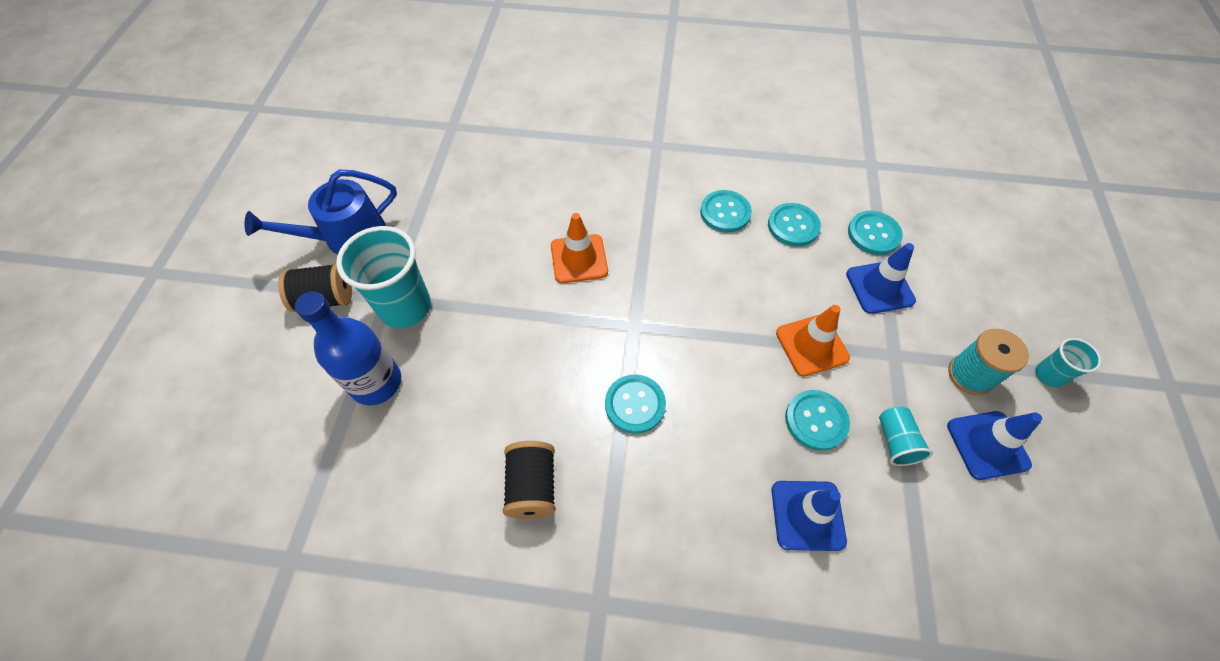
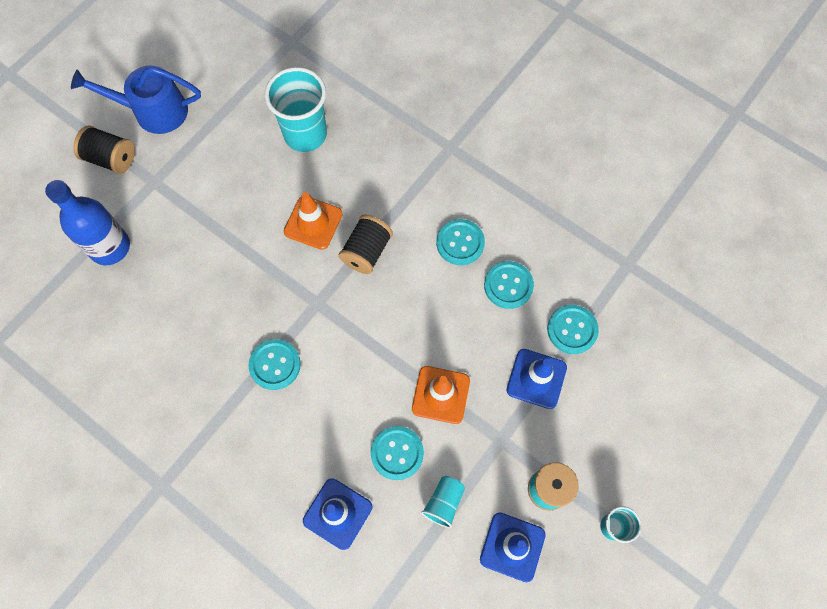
camera: 30 degrees right, 10 degrees up
(405, 307) = (162, 196): turquoise cup -> turquoise cup (305, 134)
(532, 486) = (167, 383): black spool -> black spool (366, 251)

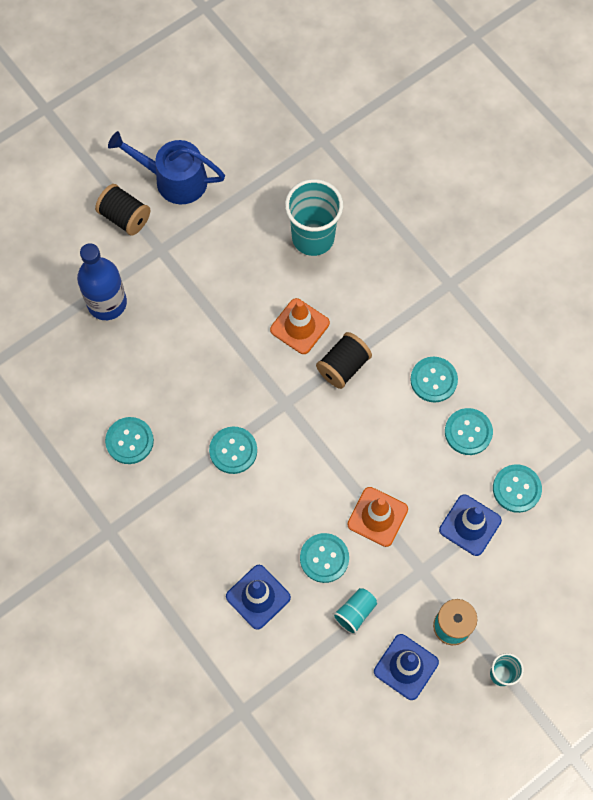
camera: 15 degrees right, 0 degrees up
(163, 383) = (129, 441): none -> turquoise button

